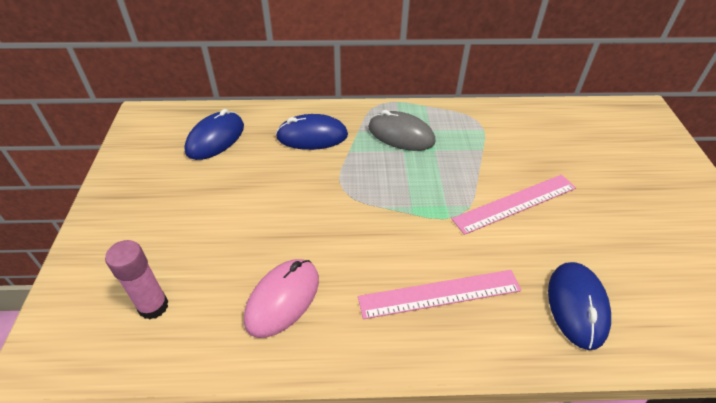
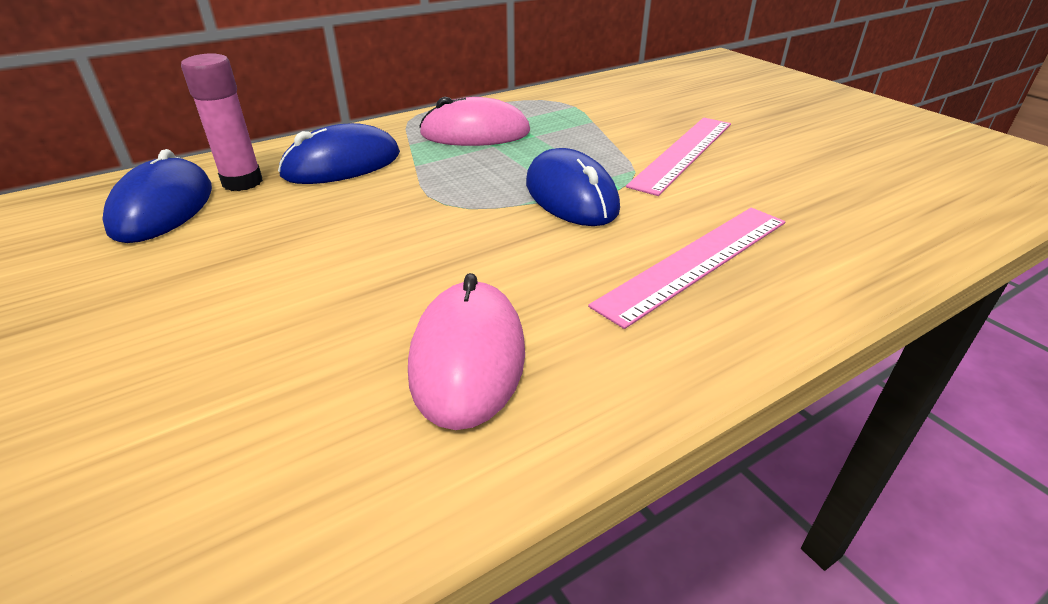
camera: 30 degrees left, 10 degrees down
(153, 306) = (192, 481): pink glue stick -> pink glue stick (242, 182)
(401, 135) = (475, 133): grey mouse -> pink mouse
(577, 306) = (857, 214): blue mouse -> blue mouse (571, 196)

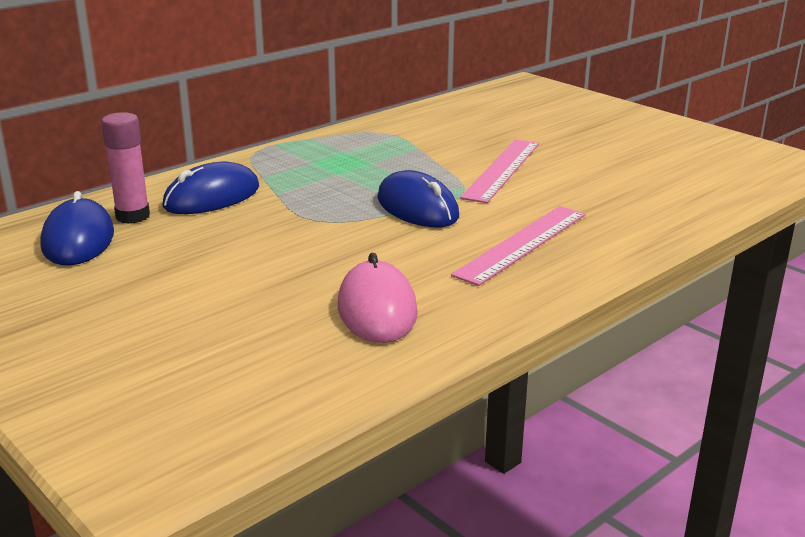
camera: 10 degrees left, 10 degrees down
(475, 133) = (318, 164): pink mouse -> none

